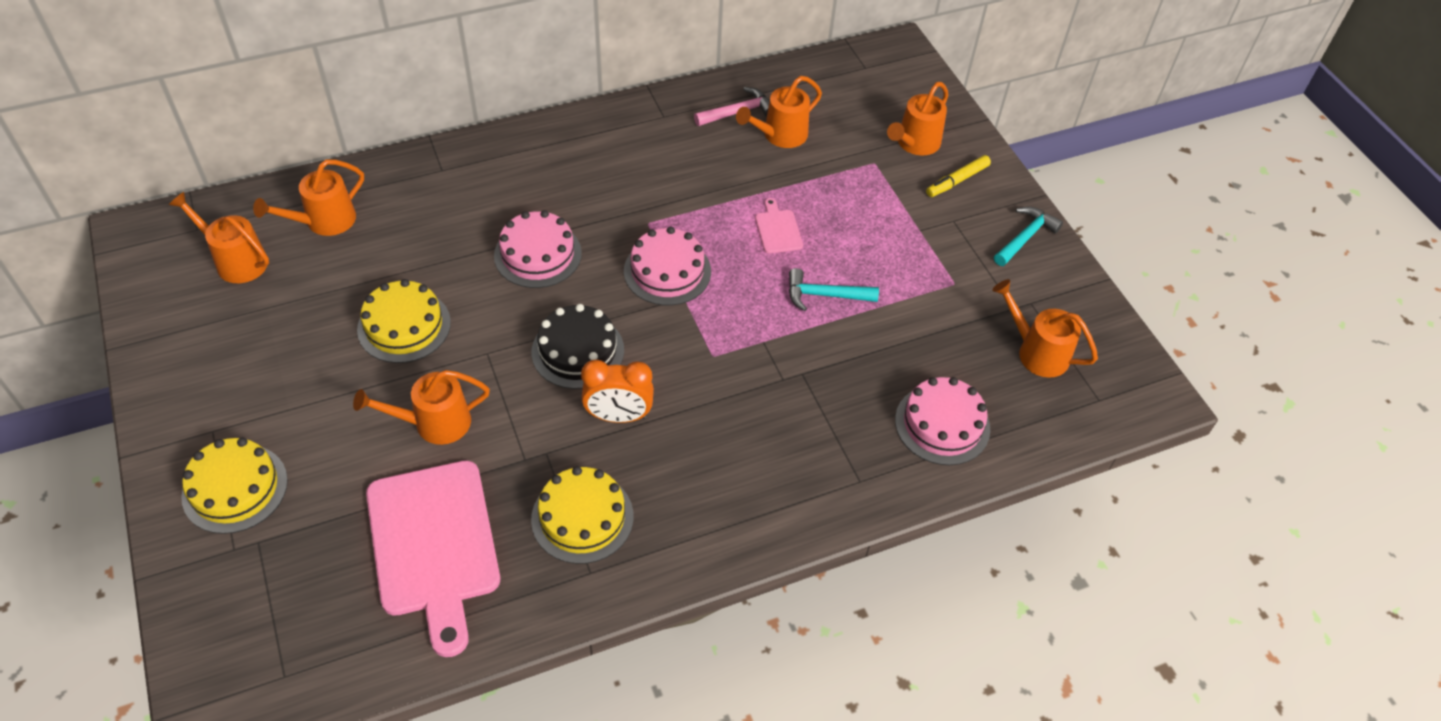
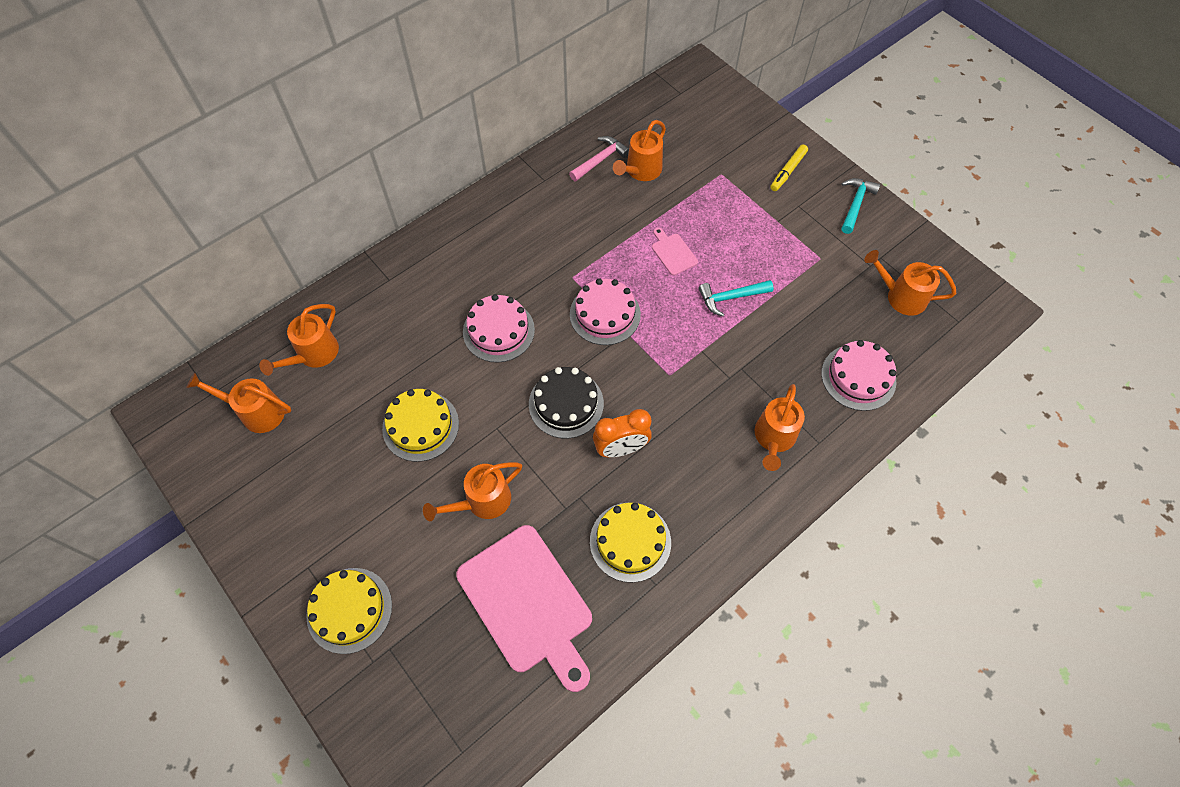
camera: 15 degrees left, 10 degrees up
(914, 144) = (744, 149): orange watering can -> orange watering can (773, 439)

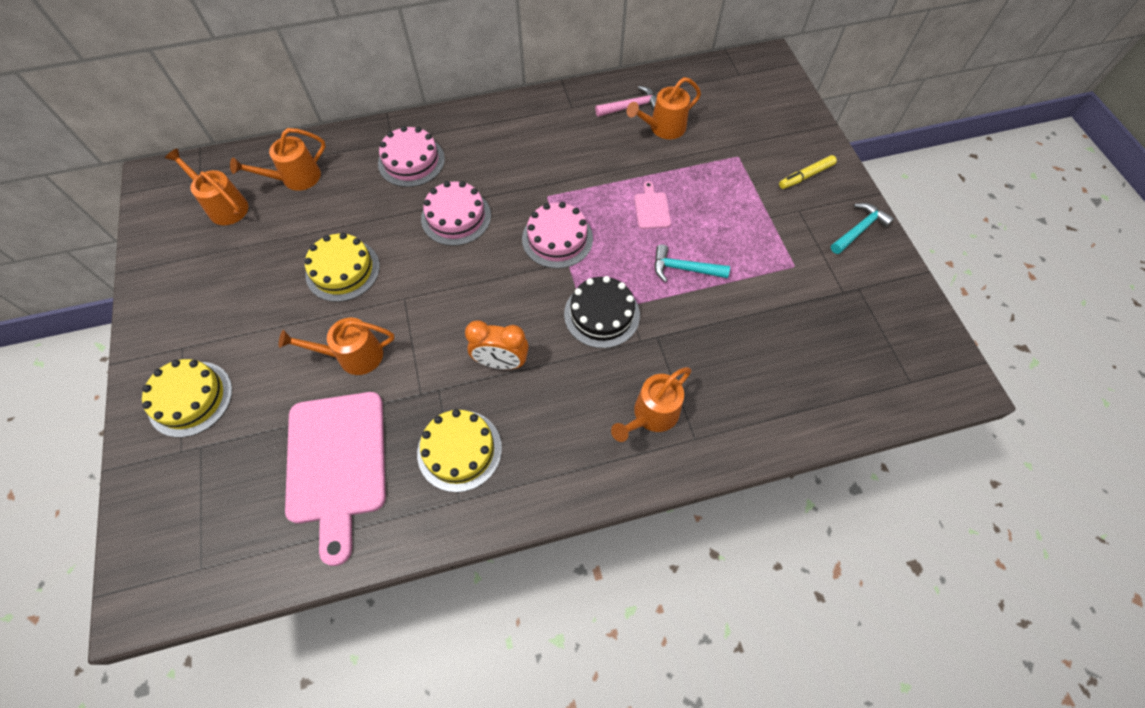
camera: 25 degrees right, 0 degrees up
(566, 403) = (476, 302): black cake -> black cake (602, 314)
(858, 377) = (771, 393): pink cake -> pink cake (411, 161)
(900, 296) = (859, 333): orange watering can -> none

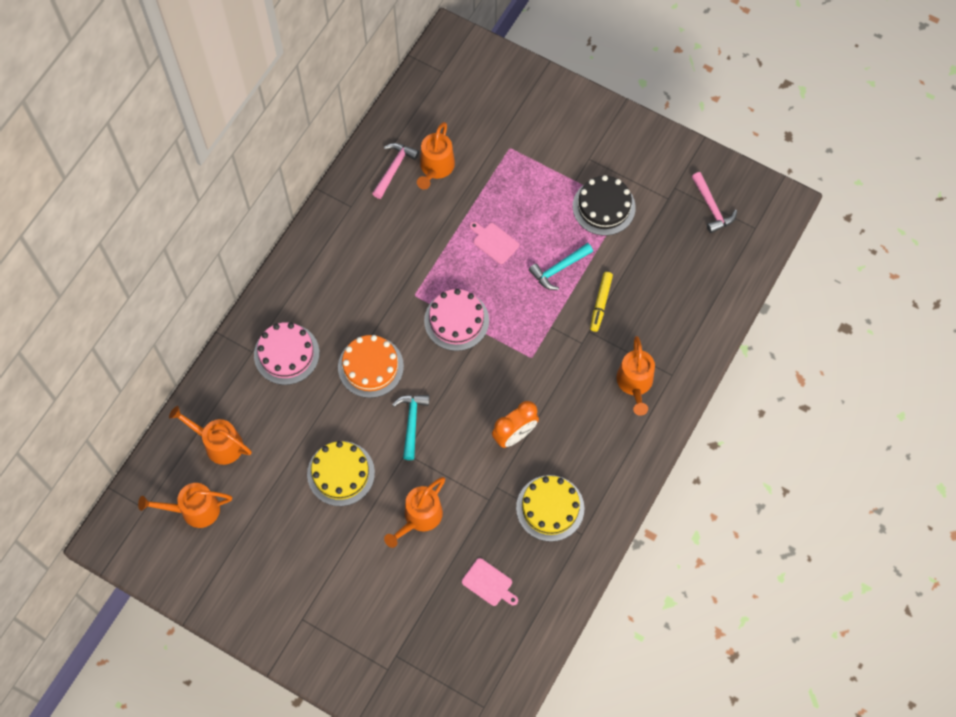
camera: 45 degrees left, 5 degrees up
(190, 398) = (351, 639): yellow cake -> none
(295, 179) = (218, 443): orange watering can -> orange watering can turned 105 degrees clockwise
(337, 463) = (489, 583): pink cutting board -> pink cutting board, size x0.42
(456, 217) = (370, 366): pink cake -> orange cake
(602, 314) = (541, 347): black cake -> black cake (604, 207)
(806, 176) = (568, 125): yellow marker -> yellow marker (601, 303)
(859, 229) = (638, 141): turquoise hammer -> turquoise hammer (411, 422)
(881, 331) = (712, 208): none -> pink hammer

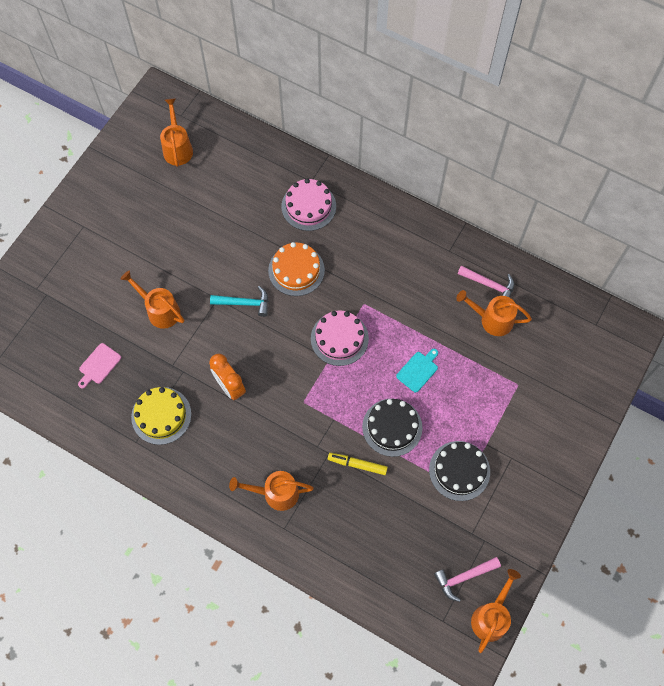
camera: 90 degrees right, 0 degrees up
(218, 443) = (231, 161): orange watering can -> orange watering can (491, 616)
(341, 473) = (202, 250): yellow cake -> none
(494, 242) = (418, 370): pink cutting board -> turquoise cutting board
(558, 269) = (392, 427): turquoise hammer -> black cake

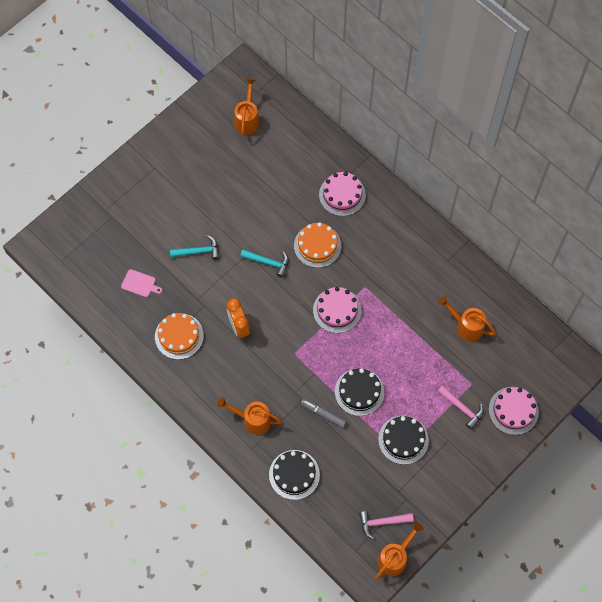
camera: 15 degrees right, 0 degrees up
(99, 365) = (140, 284): pink cutting board -> pink cutting board turned 120 degrees counterclockwise
(159, 310) = (198, 251): orange watering can -> turquoise hammer
(161, 415) = (179, 336): yellow cake -> orange cake
(343, 547) = (294, 474): none -> black cake
(357, 465) = (323, 414): yellow marker -> grey marker
(418, 370) = (393, 352): turquoise cutting board -> none
(489, 285) = (473, 297): pink hammer -> pink hammer (462, 408)
(574, 403) = (513, 410): none -> pink cake

